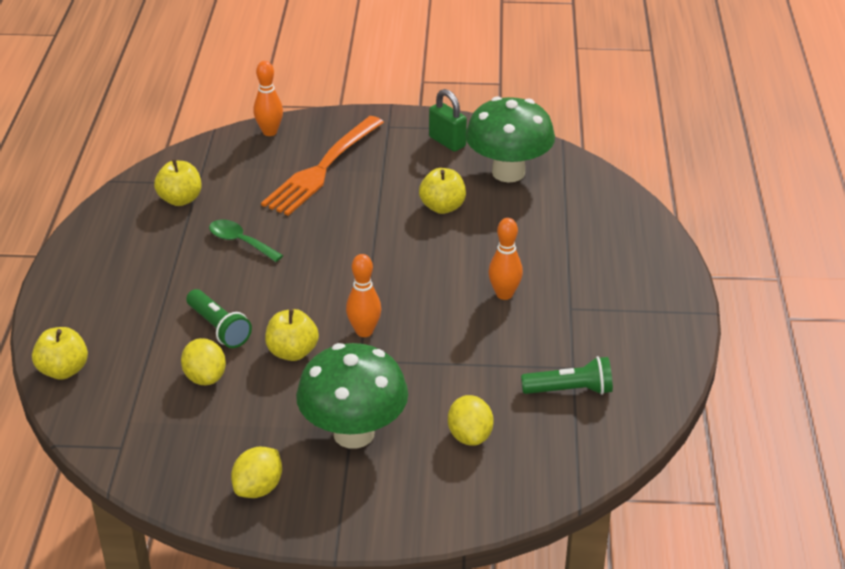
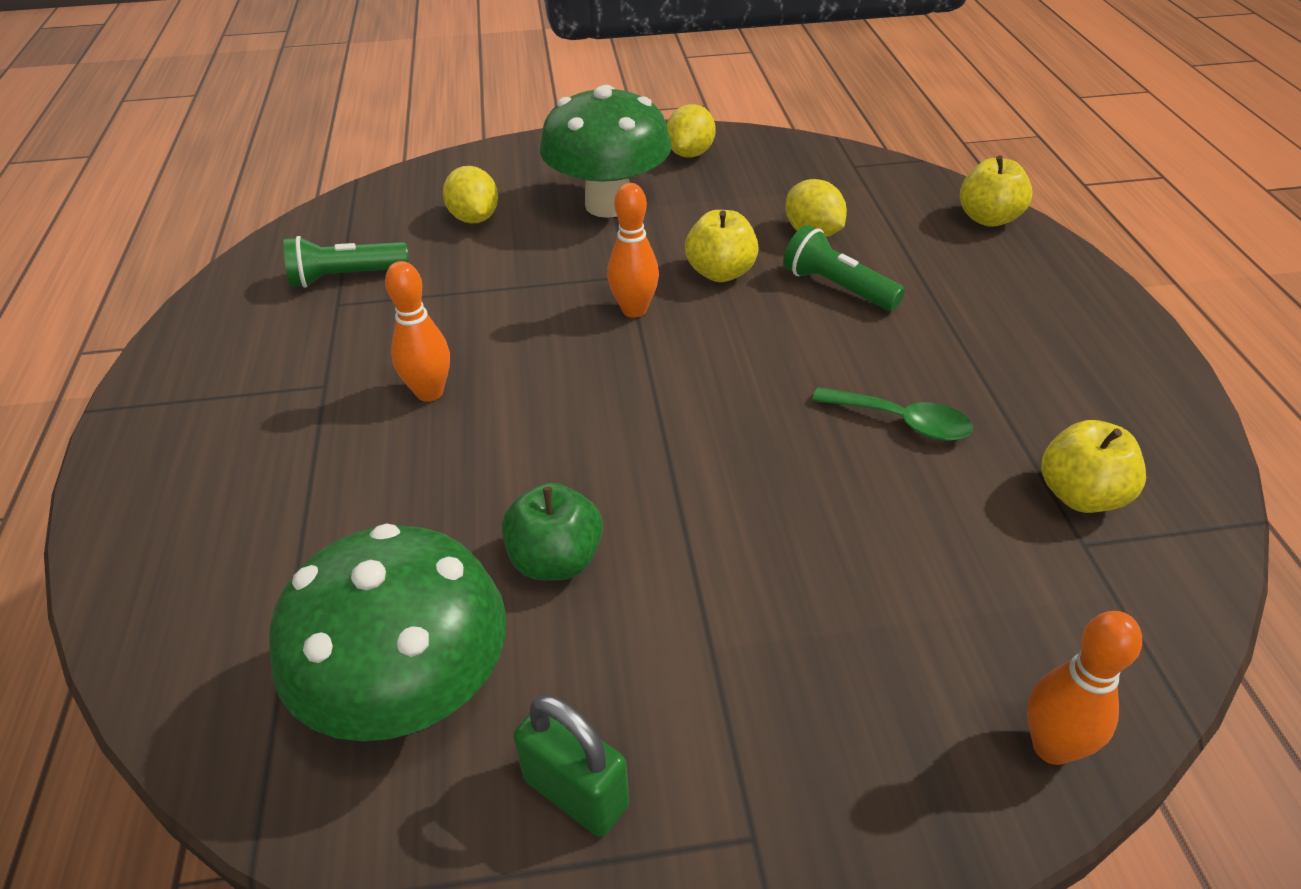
camera: 170 degrees right, 5 degrees up
(322, 169) = (851, 630): orange fork -> none
(442, 207) = (556, 560): yellow apple -> green apple

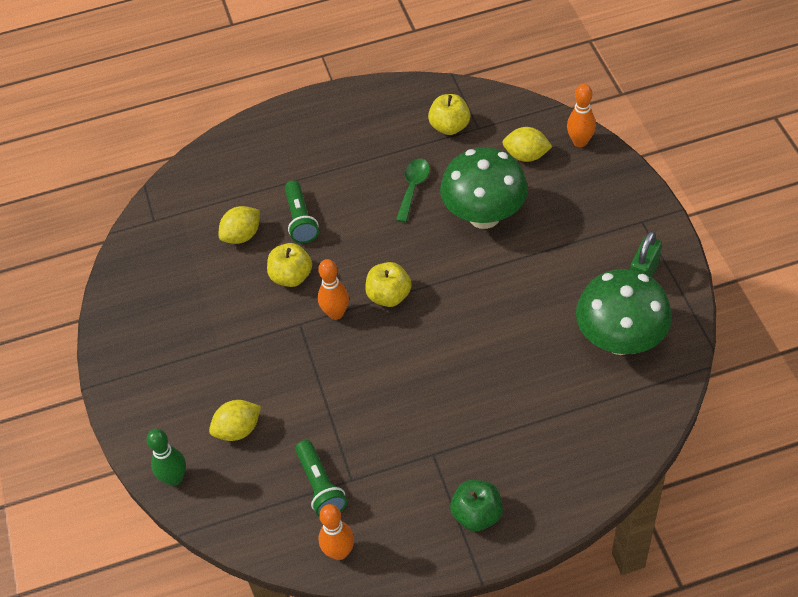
camera: 95 degrees left, 10 degrees up
(429, 392) = (429, 396): orange bowling pin -> orange bowling pin (339, 552)
(433, 174) = (174, 478): none -> green bowling pin
(556, 560) = (535, 307): green apple -> green apple (477, 515)
(608, 205) = (214, 351): green mushroom -> green mushroom (484, 216)
(690, 154) = (138, 315): yellow lemon -> yellow lemon (526, 156)
(837, 287) = (301, 220): green flashlight -> green flashlight turned 45 degrees counterclockwise
(988, 218) = (219, 153): yellow apple -> yellow apple (389, 296)

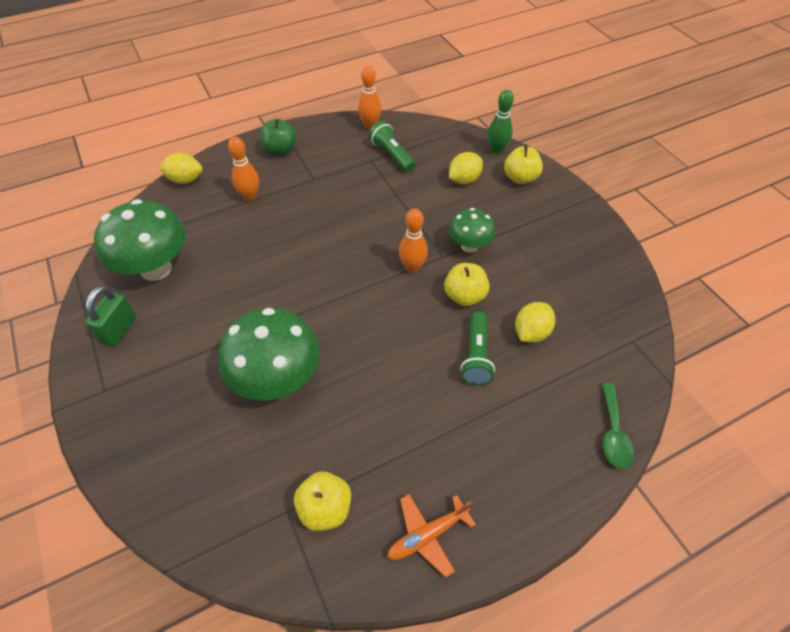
camera: 165 degrees right, 0 degrees up
(266, 333) = (469, 246): none -> green mushroom
(301, 220) = (476, 356): green flashlight -> green flashlight turned 150 degrees counterclockwise
(378, 107) = (427, 535): none -> orange plane
(389, 296) = (367, 287): yellow apple -> yellow apple (520, 178)
(413, 188) = (361, 408): green spoon -> green spoon (613, 433)
(526, 156) = (225, 469): yellow lemon -> yellow lemon (185, 180)
(580, 142) = (154, 499): orange bowling pin -> orange bowling pin (250, 197)

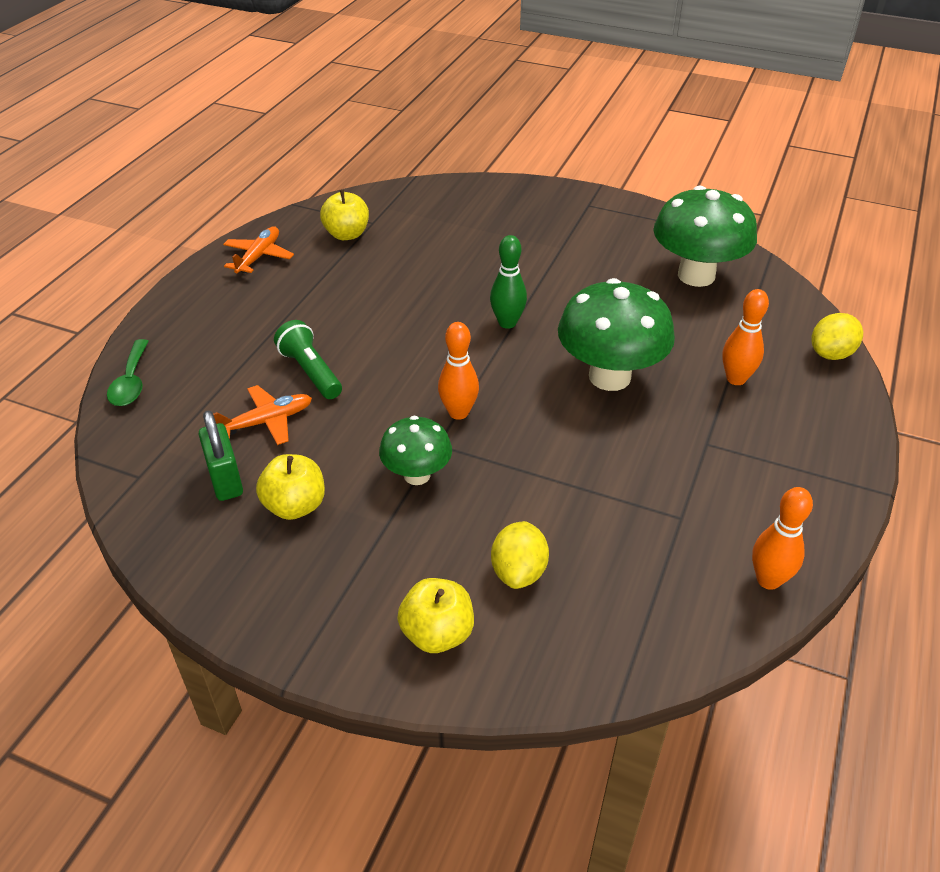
camera: 140 degrees right, 10 degrees down
(119, 330) = (643, 231): green padlock -> green padlock (225, 480)
(277, 380) = (471, 269): green mushroom -> green mushroom (609, 377)
(280, 150) = (808, 454): green apple -> none
(392, 155) = (666, 546): green flashlight -> none
(464, 296) = (370, 417): yellow apple -> yellow apple (295, 506)
(496, 150) = (525, 671): green bowling pin -> green bowling pin (507, 323)
(531, 332) = (266, 421): yellow lemon -> orange plane
(613, 433) = (131, 382): green spoon -> green spoon turned 150 degrees counterclockwise

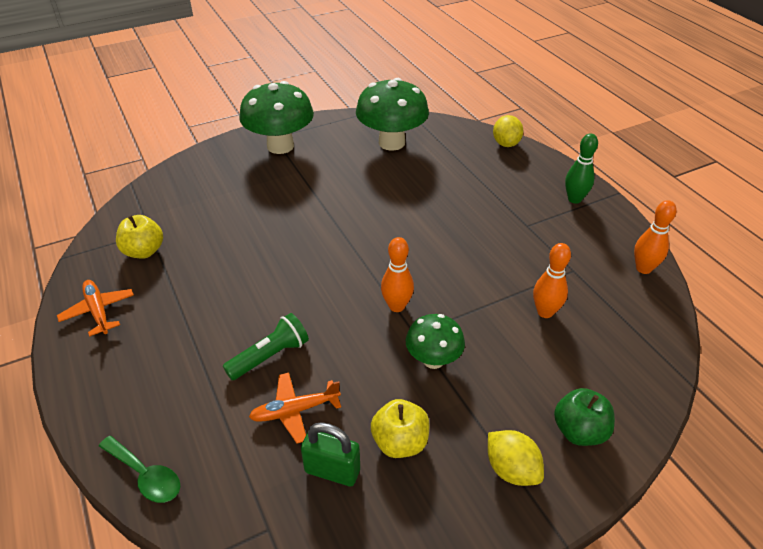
camera: 50 degrees left, 0 degrees up
(266, 421) = (295, 411): orange plane -> orange plane turned 120 degrees counterclockwise
(310, 372) = (270, 356): green flashlight -> green flashlight turned 135 degrees clockwise
(437, 633) = (579, 431): yellow apple -> green apple
(507, 323) = (339, 235): green bowling pin -> green bowling pin (574, 199)
(518, 571) = (559, 362): yellow lemon -> yellow lemon (511, 469)
(609, 377) = (436, 225): green mushroom -> green mushroom (280, 146)
(736, 379) = (490, 184): orange bowling pin -> orange bowling pin (545, 312)

